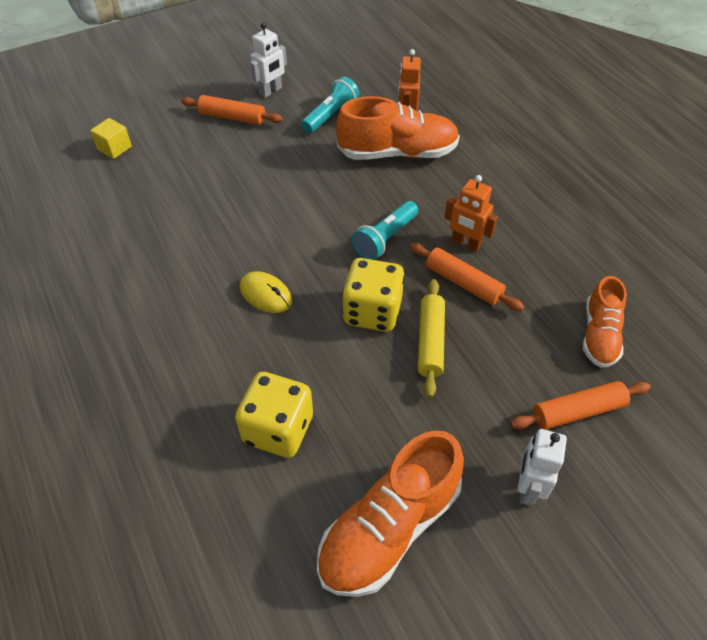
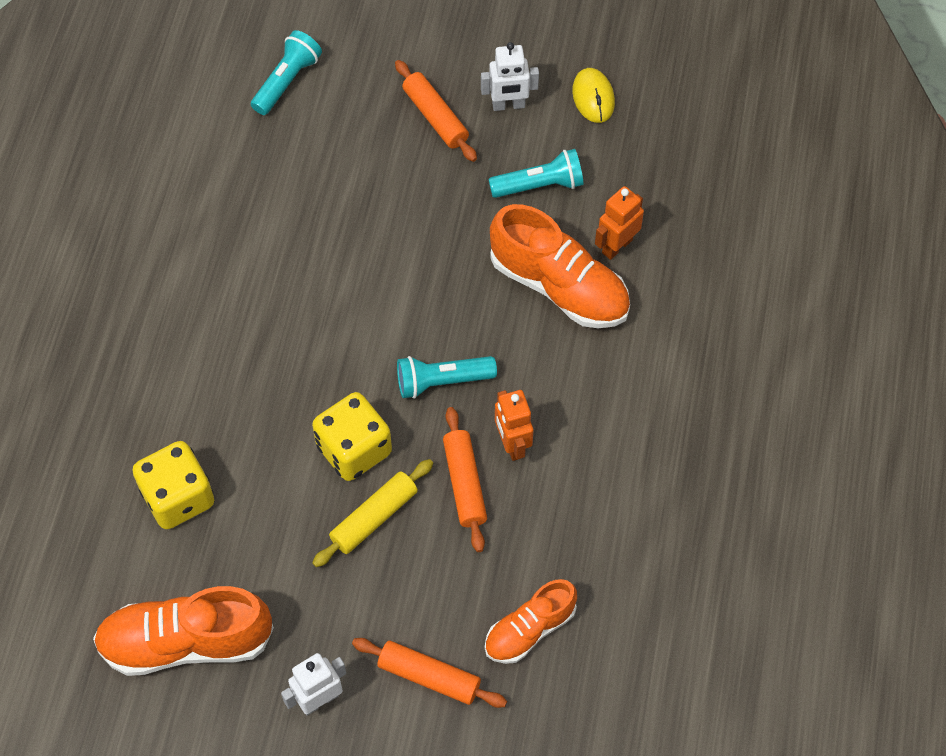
camera: 40 degrees right, 10 degrees up
(114, 148) = (287, 81): yellow cube -> turquoise flashlight
(265, 294) = (280, 361): yellow mouse -> yellow mouse (593, 97)

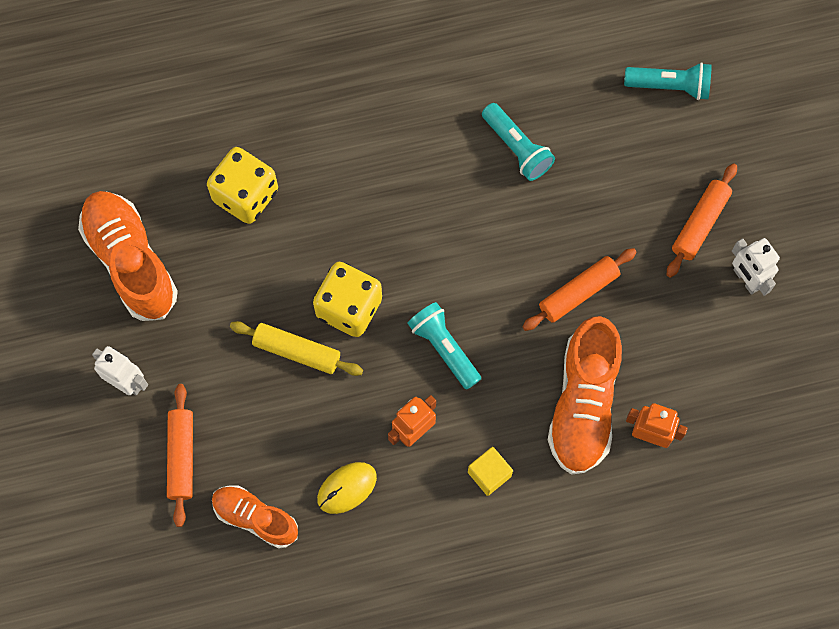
camera: 65 degrees right, 10 degrees up
(465, 483) = (360, 409): orange rolling pin -> orange rolling pin (578, 293)
(540, 185) = (677, 343): turquoise flashlight -> turquoise flashlight (517, 148)
(588, 395) = (489, 474): none -> yellow cube
(593, 97) = (795, 348): yellow mouse -> yellow mouse (347, 488)

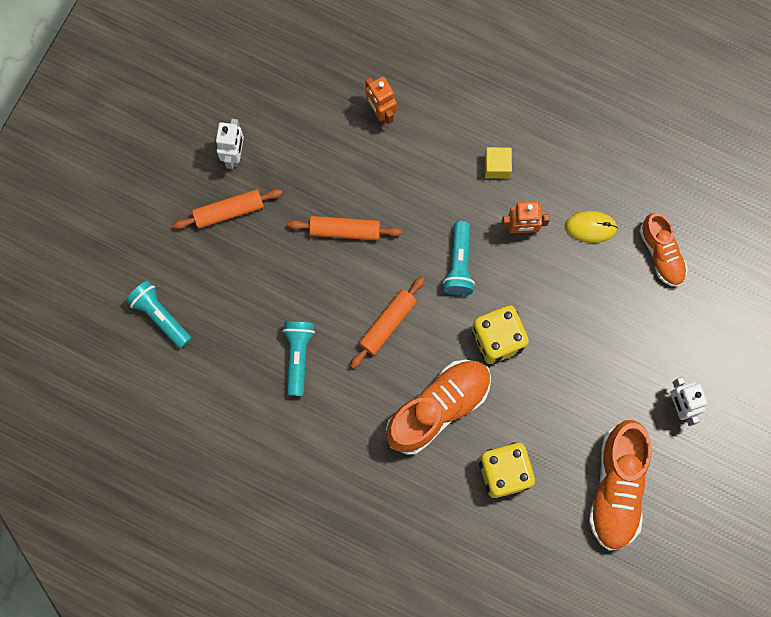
camera: 140 degrees left, 5 degrees up
(182, 457) = (679, 328): orange rolling pin -> orange rolling pin (387, 323)
(297, 351) = (554, 337): yellow rolling pin -> none
(583, 404) = (403, 162): orange shoe -> orange shoe (438, 408)

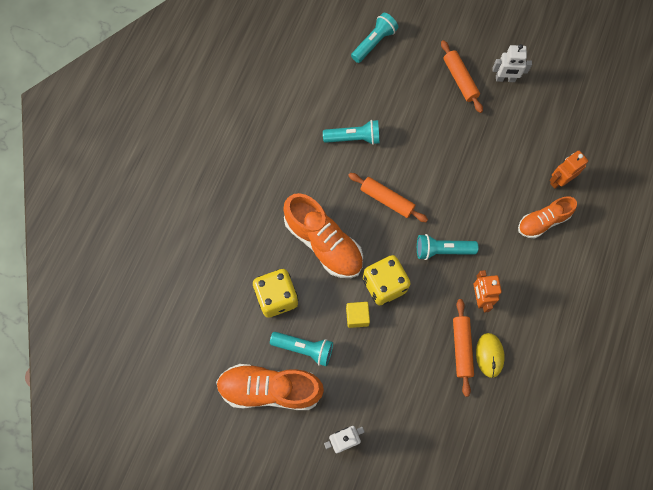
camera: 85 degrees right, 5 degrees down
(344, 230) = (457, 162): orange rolling pin -> orange rolling pin (462, 348)
(497, 166) = (529, 274): yellow cube -> yellow cube (357, 316)
(570, 443) = (304, 348): none -> turquoise flashlight
(661, 254) = (475, 418): orange shoe -> orange shoe (543, 221)

